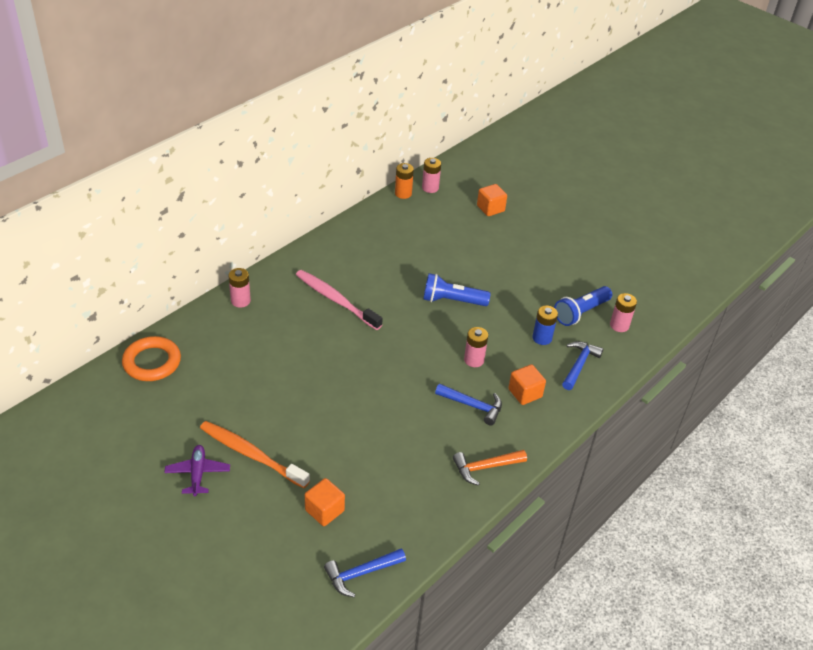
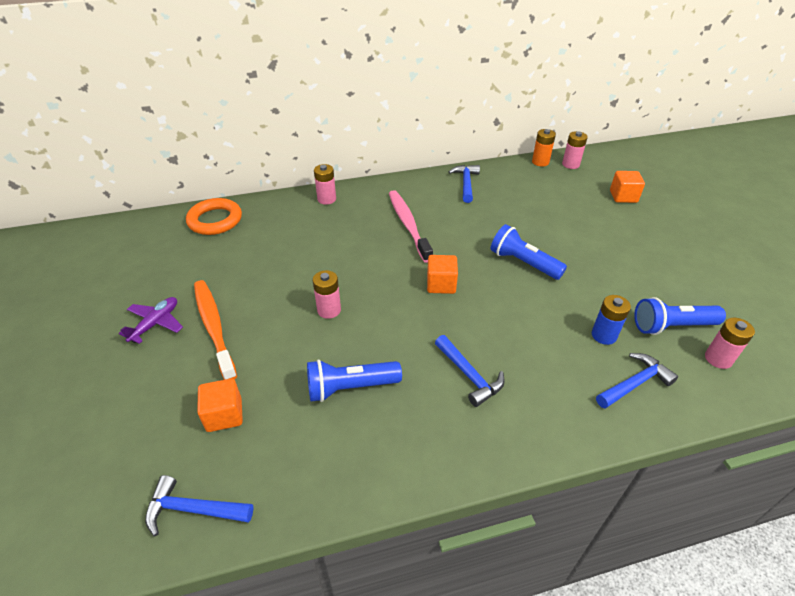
camera: 35 degrees right, 0 degrees up
(354, 239) = (466, 183): none -> blue hammer
(398, 451) = (350, 387): none -> blue flashlight
(474, 360) = (505, 328): pink battery -> pink battery (329, 310)
(485, 467) = (431, 454): orange hammer -> none
(525, 393) = (542, 387): orange cube -> orange cube (441, 284)

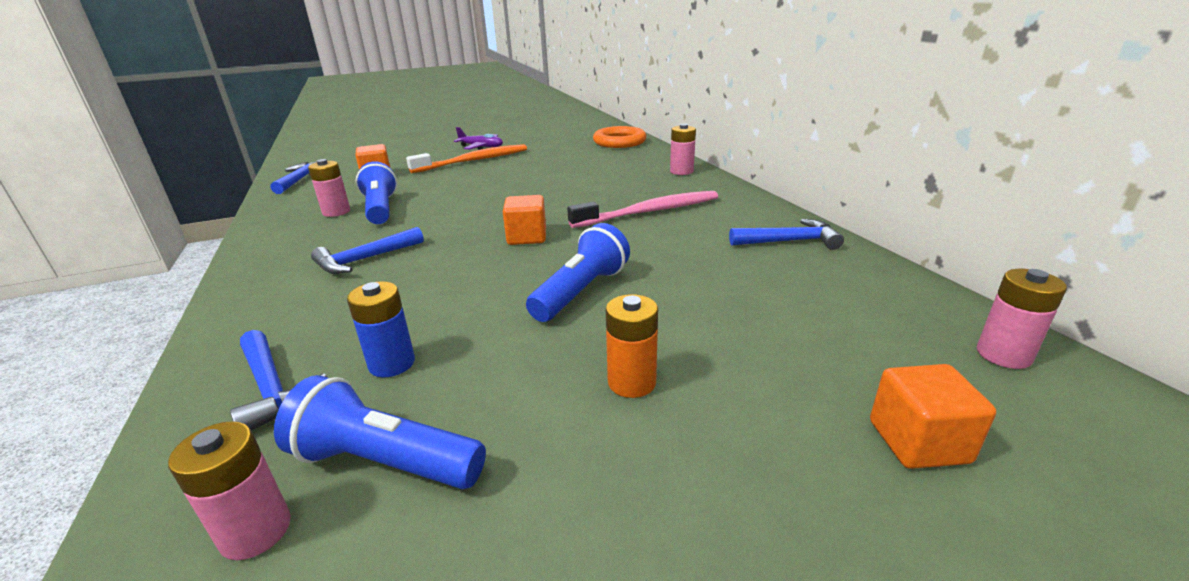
camera: 85 degrees right, 15 degrees down
(329, 310) = (487, 192): pink battery -> pink battery (336, 212)
(540, 162) = (960, 312): orange battery -> orange battery (631, 382)
(671, 326) = (385, 462): blue flashlight -> blue flashlight turned 60 degrees counterclockwise

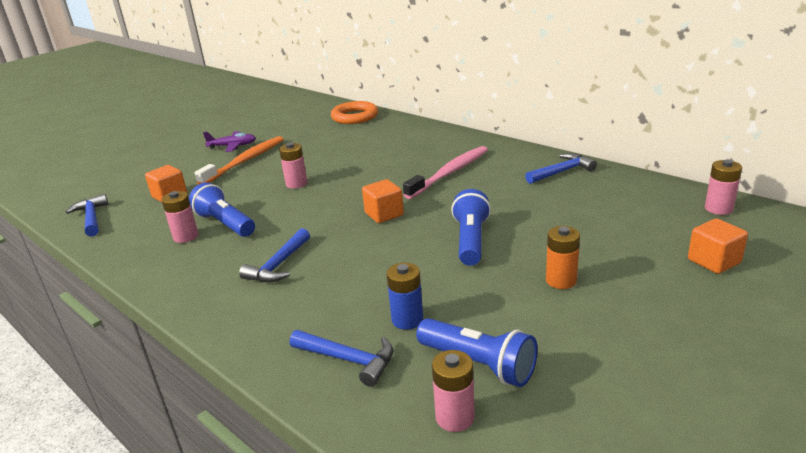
camera: 25 degrees left, 0 degrees up
(385, 462) = (478, 364): blue flashlight -> blue flashlight turned 135 degrees counterclockwise
(681, 171) = (436, 134): pink battery -> pink battery (296, 184)

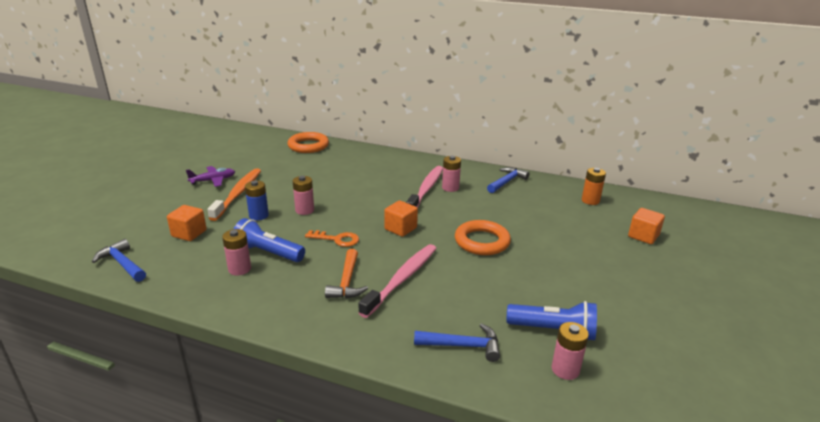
camera: 25 degrees left, 0 degrees up
(278, 265) = (347, 282): blue hammer -> orange hammer
(305, 218) = (337, 239): none -> orange key
(340, 271) = (402, 279): none -> pink toothbrush
(407, 320) = (482, 308): blue battery -> blue battery (258, 216)
(471, 240) = (482, 241): blue flashlight -> orange ring
(561, 280) = (563, 263): orange battery -> orange battery (590, 201)
(718, 209) = (622, 200): pink battery -> pink battery (450, 188)

